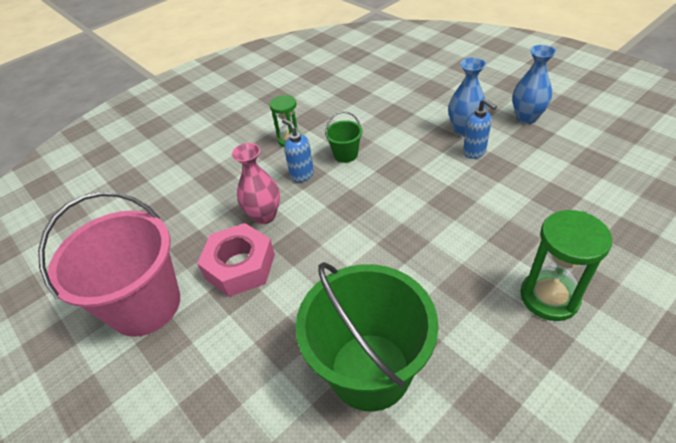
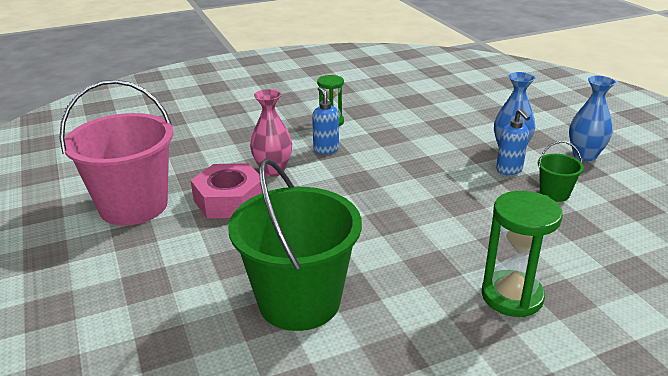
camera: 15 degrees right, 15 degrees down
(345, 154) = (377, 144): green bucket -> green bucket (554, 193)

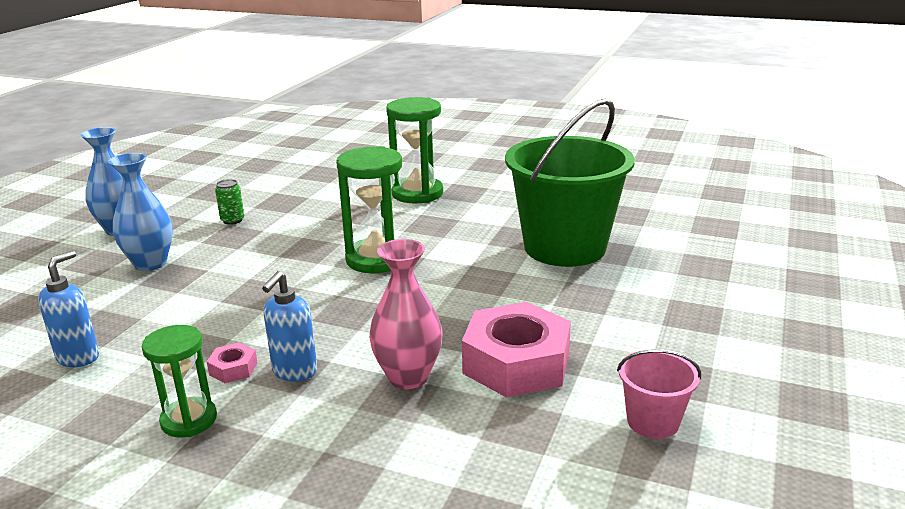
camera: 135 degrees left, 5 degrees down
(133, 206) = (653, 421): pink bucket -> pink bucket, size x0.44
(353, 139) = (233, 369): none -> pink nut
(406, 217) = (376, 259): none -> green hourglass
(509, 170) = (205, 250): blue soap dispenser -> blue soap dispenser (79, 357)
(554, 193) = (232, 220): green bucket -> green can

